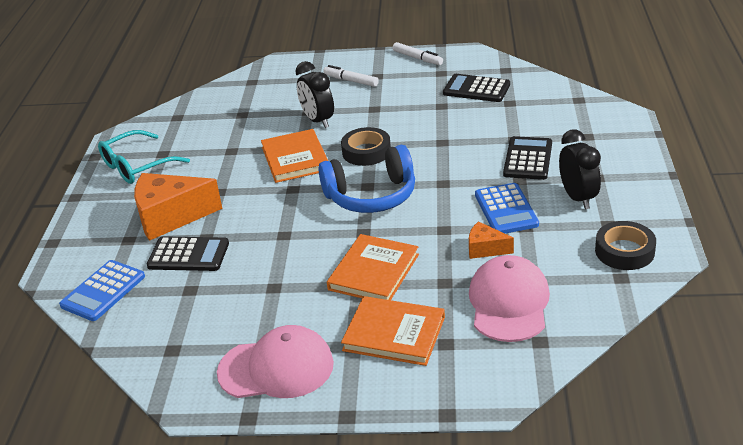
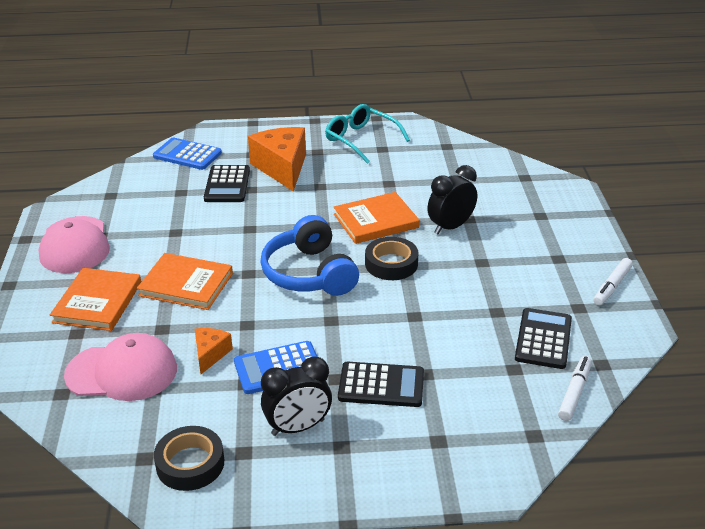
camera: 80 degrees right, 0 degrees up
(351, 81) = (542, 241): white marker -> white marker (574, 393)

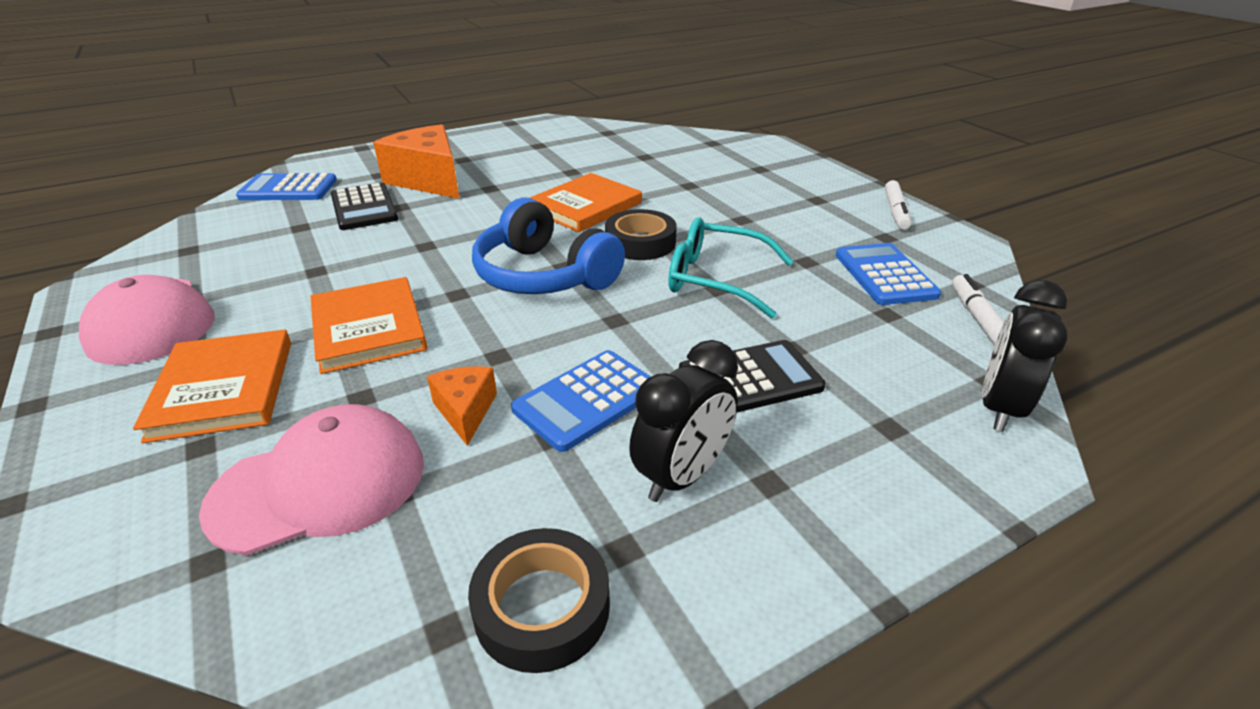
camera: 25 degrees left, 0 degrees up
(186, 284) = (368, 328): orange book -> orange book turned 75 degrees clockwise
(361, 139) = (507, 142): turquoise glasses -> turquoise glasses (715, 279)
(450, 227) = (676, 195): black clock -> black clock (999, 407)
(543, 339) = (884, 275): black calculator -> blue calculator

